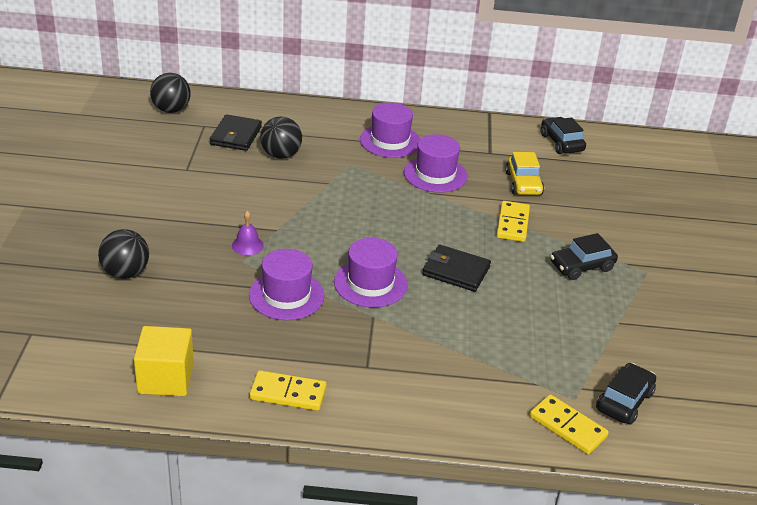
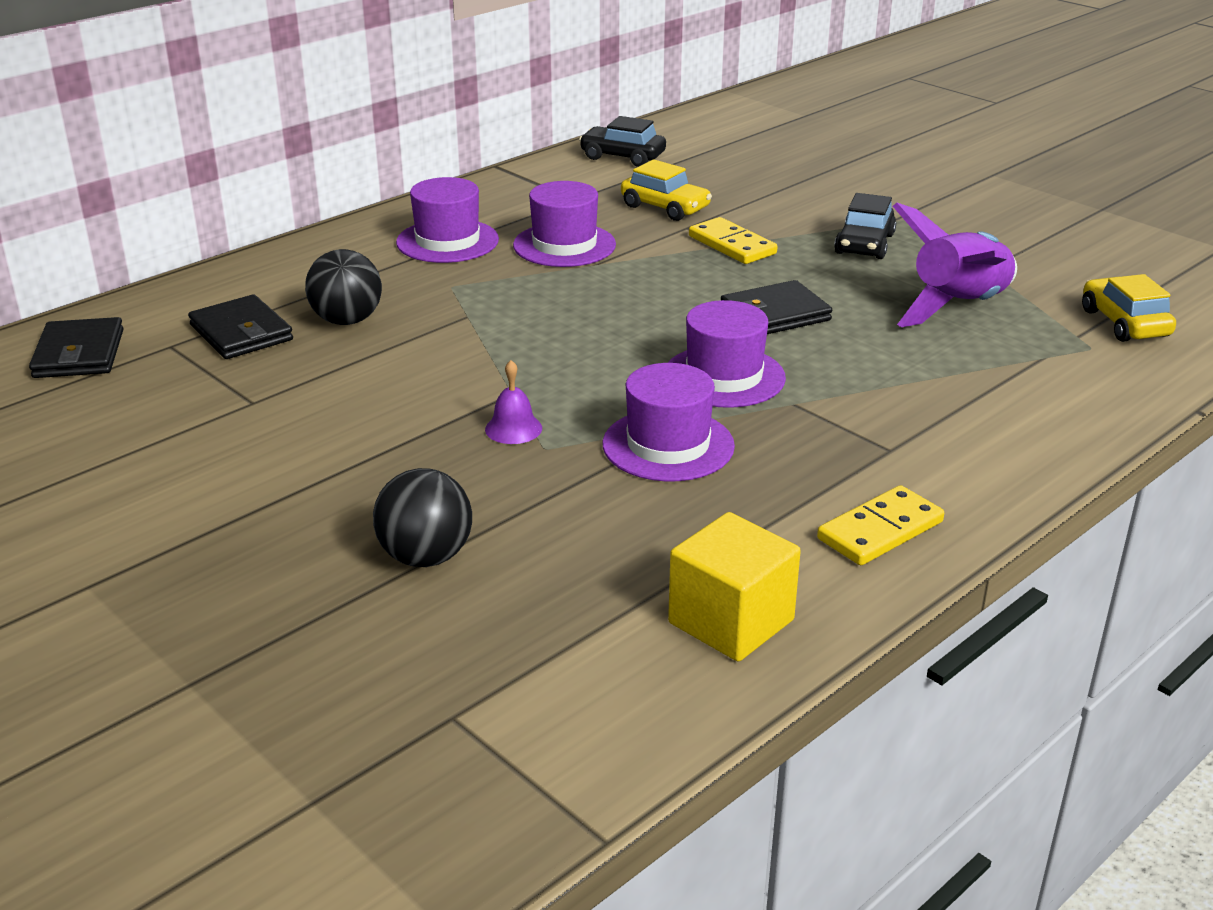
camera: 45 degrees left, 5 degrees down
(171, 110) = (79, 354): black ball -> black wallet
(554, 330) = (959, 307): none -> purple rocket
(568, 426) = (1136, 372): yellow domino -> none
(624, 401) = (1124, 323): black car -> yellow car

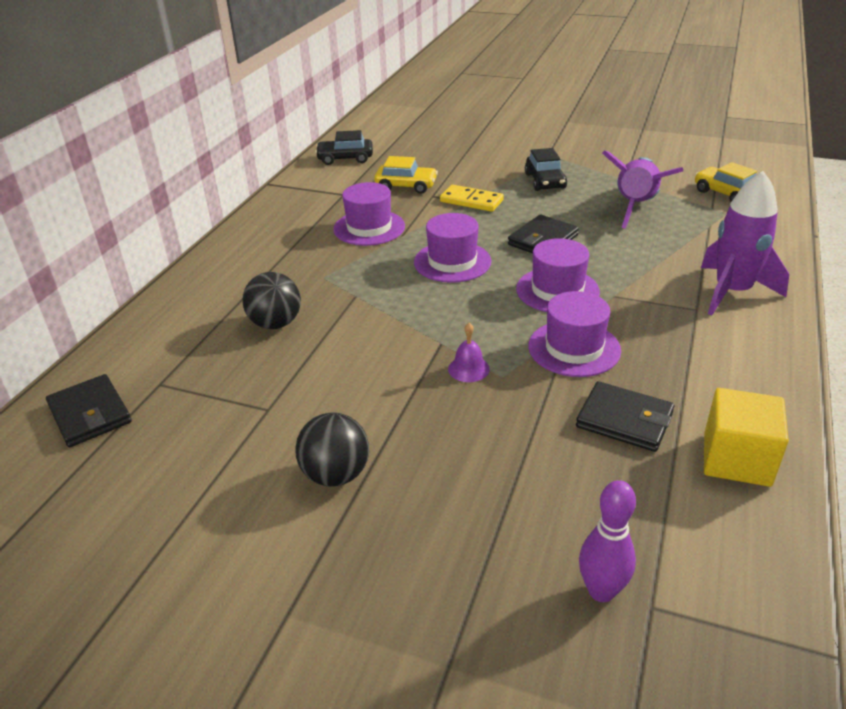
camera: 25 degrees left, 5 degrees up
(241, 332) = (206, 356): black wallet -> black wallet (624, 420)
(414, 683) = (601, 591): none -> purple bowling pin
(426, 557) = (509, 487): black ball -> black ball (336, 474)
(447, 241) = (288, 245): purple hat -> purple hat (452, 262)
(880, 531) = (748, 364): yellow domino -> none
(969, 444) = (732, 292): none -> purple rocket

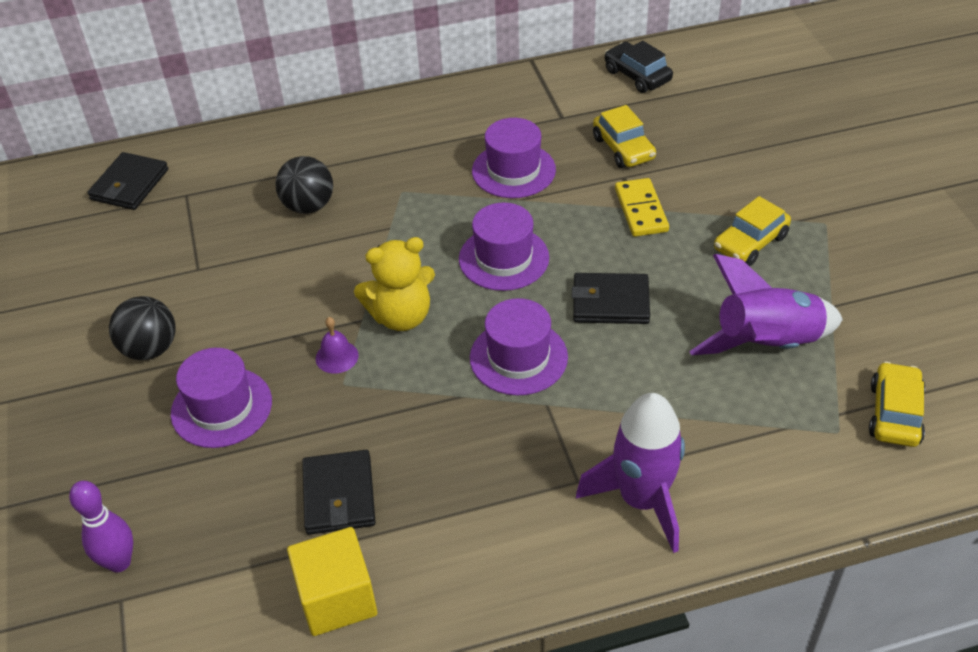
camera: 55 degrees right, 10 degrees up
(459, 323) = (401, 316): none -> yellow teddy bear
(545, 181) = (750, 243): black car -> yellow car
(574, 348) = (425, 413): purple hat -> purple hat (221, 407)

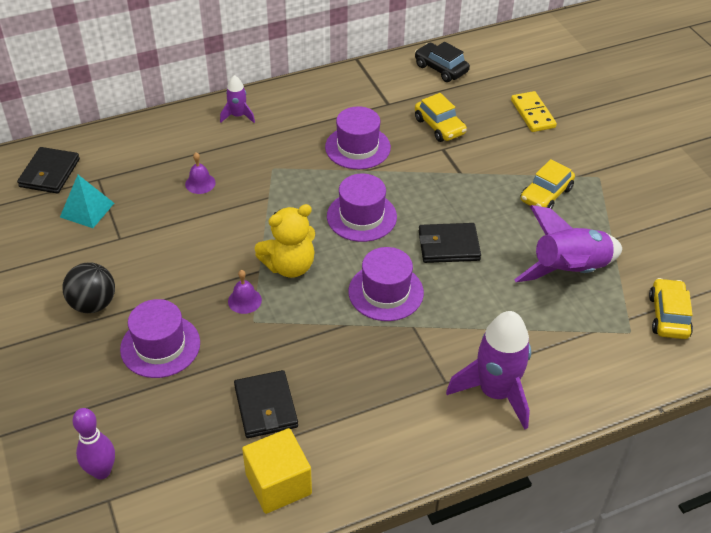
camera: 10 degrees left, 0 degrees up
(165, 232) = (87, 210): none -> turquoise pyramid
(308, 206) = (200, 183): black ball -> purple bell
(370, 125) = (238, 116): none -> purple rocket
(641, 210) = (460, 174): yellow domino -> yellow domino (532, 114)

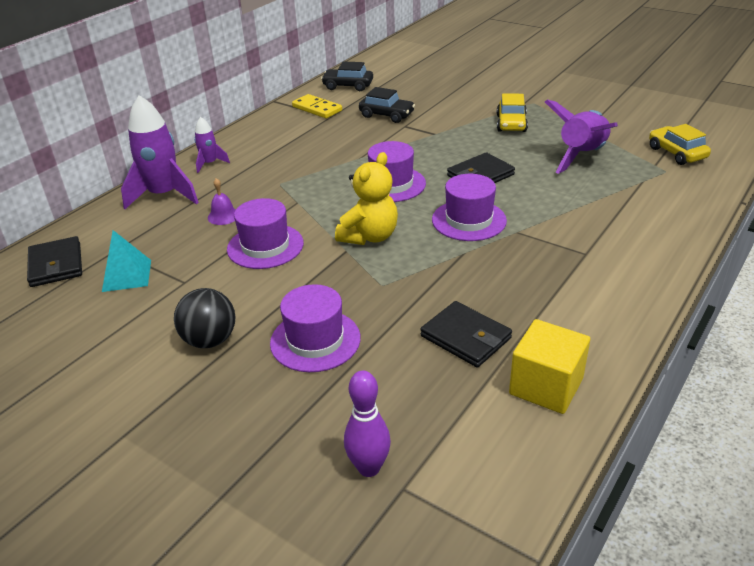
camera: 30 degrees left, 10 degrees down
(244, 300) = (357, 274): purple bell -> none
(357, 147) = (337, 147): purple hat -> purple hat (265, 246)
(439, 126) = (386, 115): yellow car -> black car
(495, 392) = (628, 243): purple rocket -> purple rocket (164, 195)
(532, 114) = (445, 87): yellow domino -> yellow domino (317, 109)

